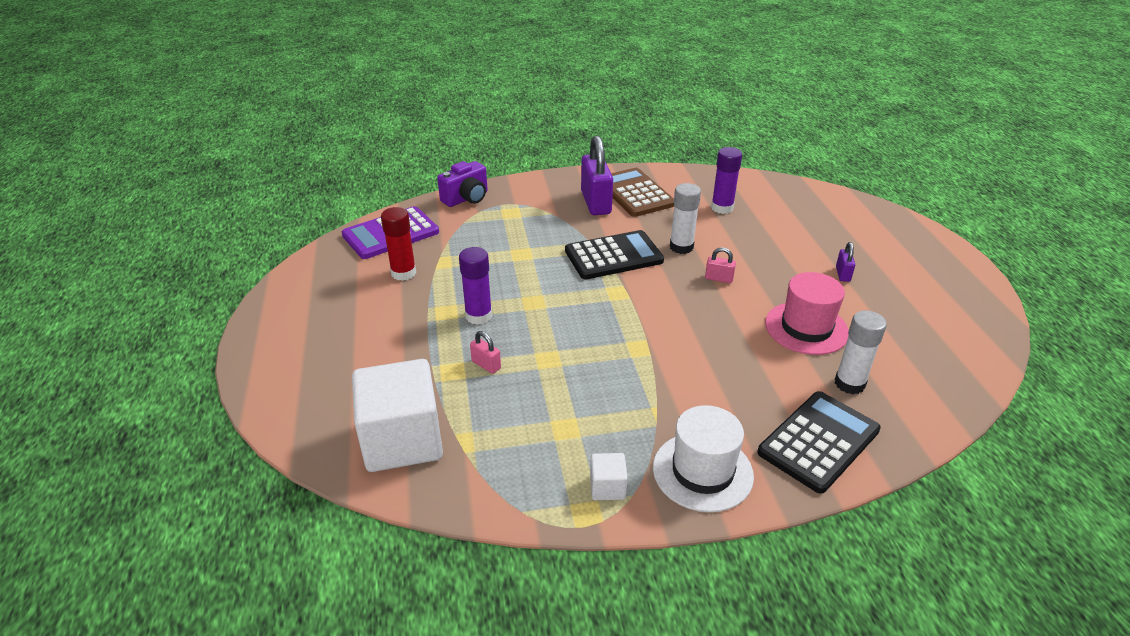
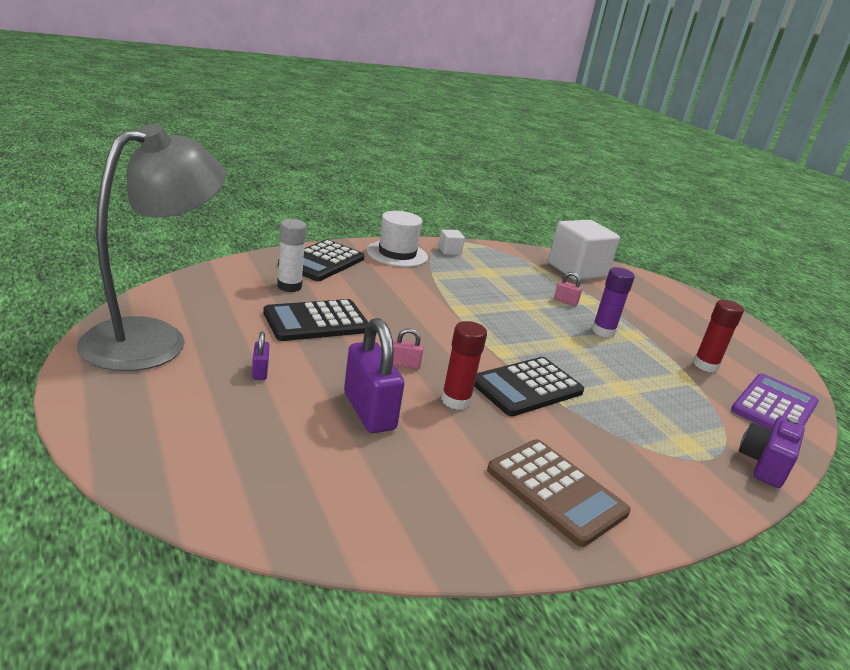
camera: 160 degrees right, 10 degrees down
(596, 203) = (598, 467): purple padlock -> purple padlock (369, 411)
(681, 247) = (456, 400): white glue stick -> red glue stick
(722, 208) = (416, 469): purple glue stick -> none
(806, 328) = (316, 321): pink hat -> black calculator
(948, 307) = (153, 338): none -> grey lamp

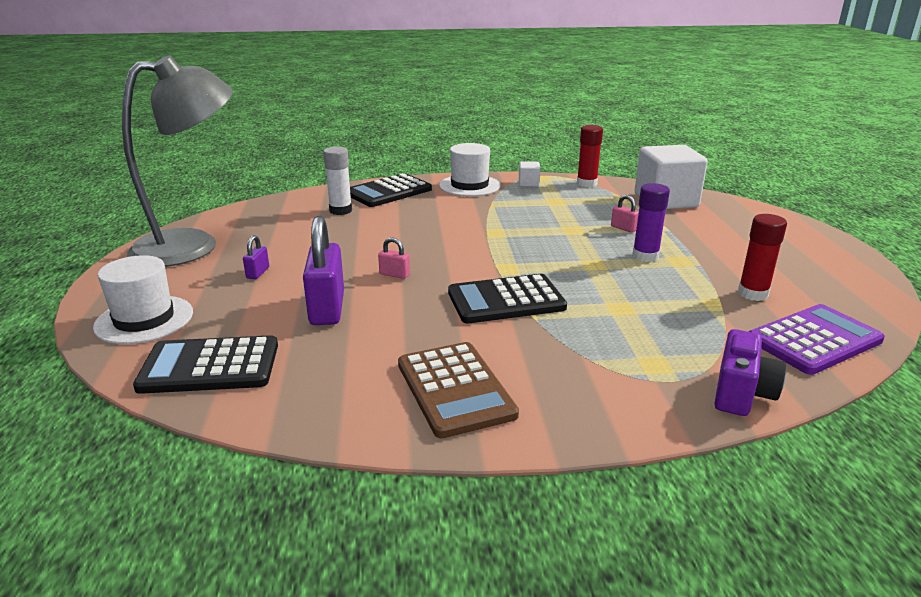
camera: 25 degrees right, 0 degrees up
(174, 445) = (144, 319): none -> white hat
(316, 321) = (341, 238): black calculator -> black calculator (210, 366)
(456, 400) = (419, 306): red glue stick -> red glue stick (586, 183)
(764, 464) = (741, 393): purple camera -> purple camera turned 150 degrees clockwise

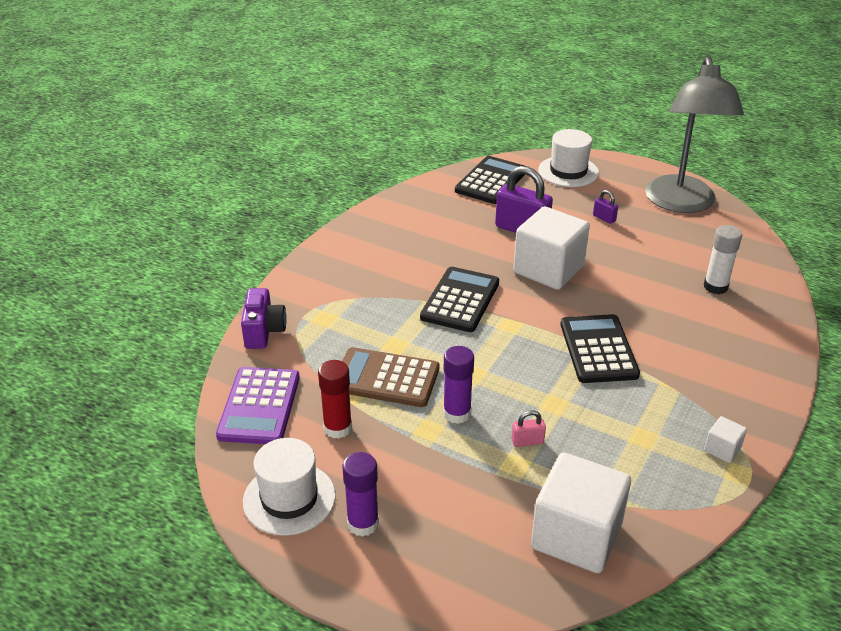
camera: 125 degrees right, 10 degrees up
(388, 192) = (756, 332): black calculator -> black calculator (598, 349)
(394, 274) = (548, 270): pink padlock -> white cube
(455, 389) = (386, 241): brown calculator -> brown calculator (386, 378)
(469, 185) = (743, 397): white hat -> white hat (289, 498)
(586, 183) = (688, 502): red glue stick -> none
(741, 393) = (264, 331): purple camera -> purple camera turned 150 degrees counterclockwise
(793, 253) = (363, 523): none -> purple glue stick

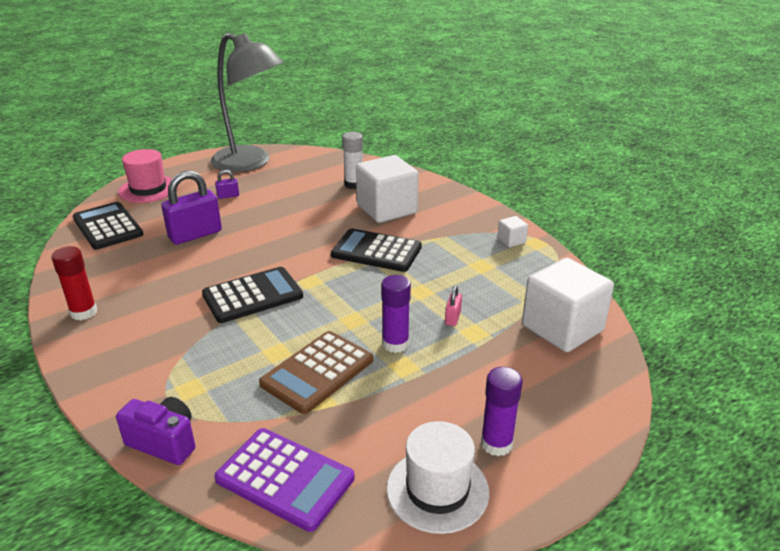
camera: 65 degrees left, 5 degrees down
(337, 428) = (361, 425): red glue stick -> red glue stick (84, 312)
(460, 300) = (253, 296): black calculator -> black calculator turned 105 degrees clockwise
(548, 270) = (261, 240): white cube -> white cube (386, 209)
(568, 171) = (148, 189): white hat -> pink hat

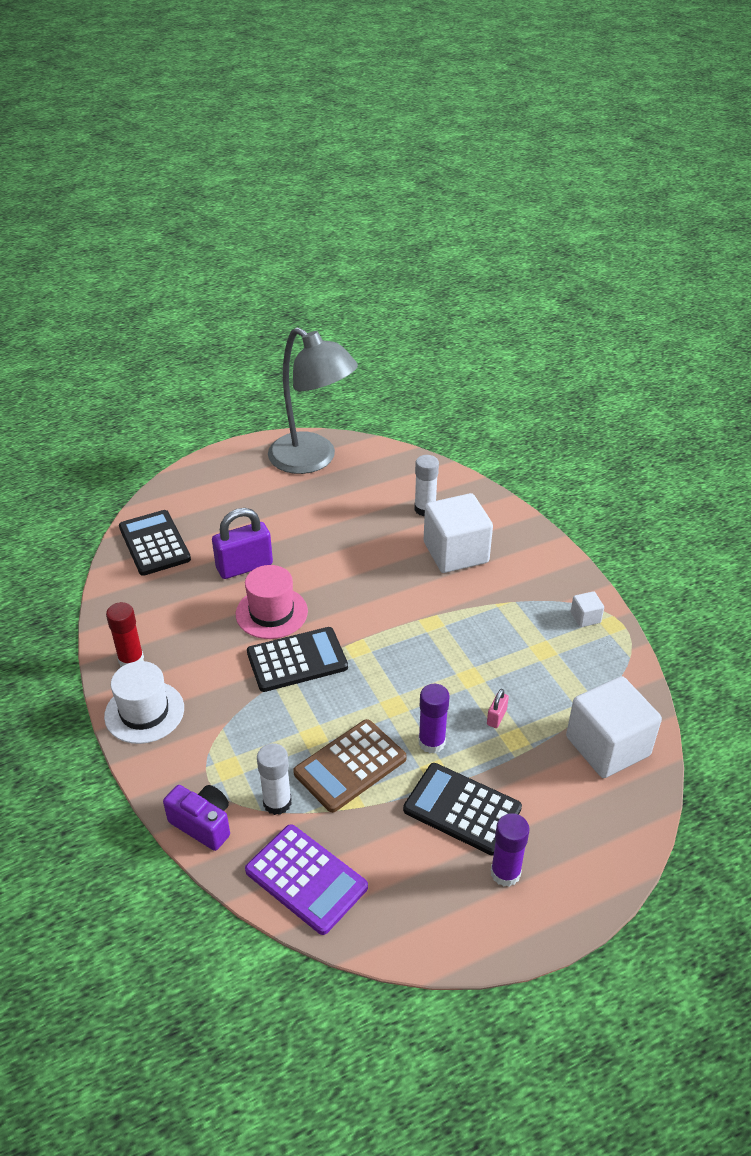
camera: 10 degrees right, 10 degrees up
(148, 189) = (198, 491): pink hat -> pink hat (271, 613)
(228, 196) = (283, 511): purple padlock -> none
(245, 412) = (277, 802): none -> white glue stick
(376, 251) = (433, 615): black calculator -> black calculator (462, 809)
(437, 490) = (440, 912): white hat -> white hat (144, 712)

